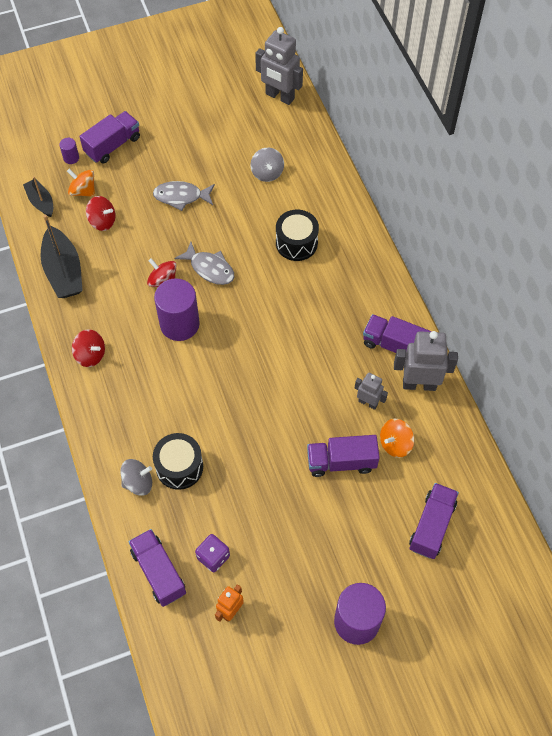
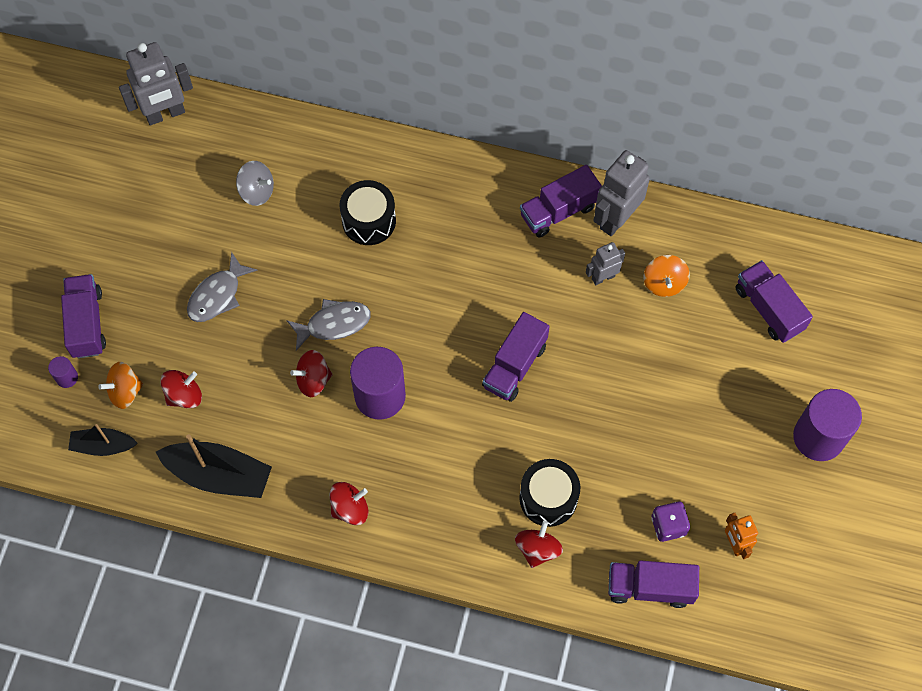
camera: 55 degrees left, 5 degrees up
(138, 482) = (537, 549): grey spinning top -> red spinning top
(341, 462) = (649, 343): purple truck -> purple truck (514, 366)

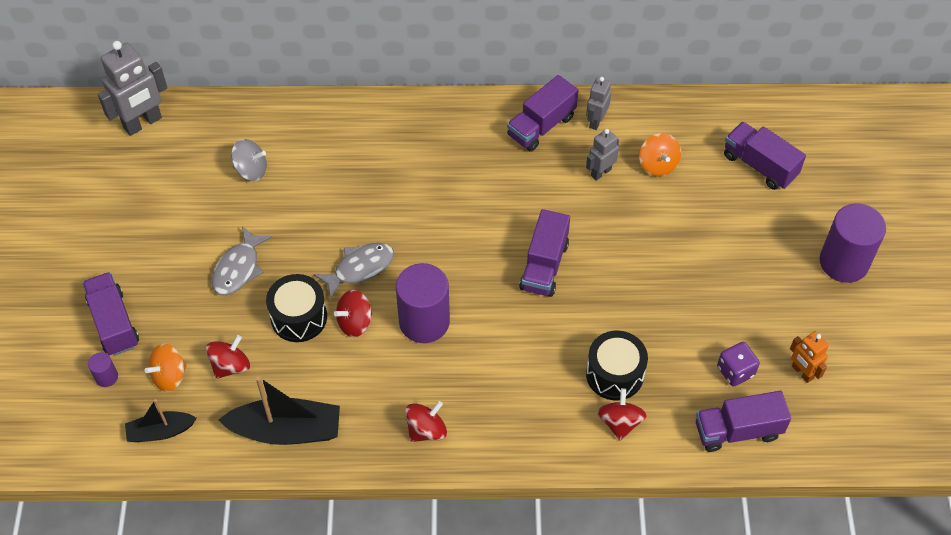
camera: 15 degrees left, 10 degrees down
(369, 221) = (366, 172): black drum -> black drum (299, 317)
(616, 219) = (596, 121): grey robot -> grey robot, size x0.57

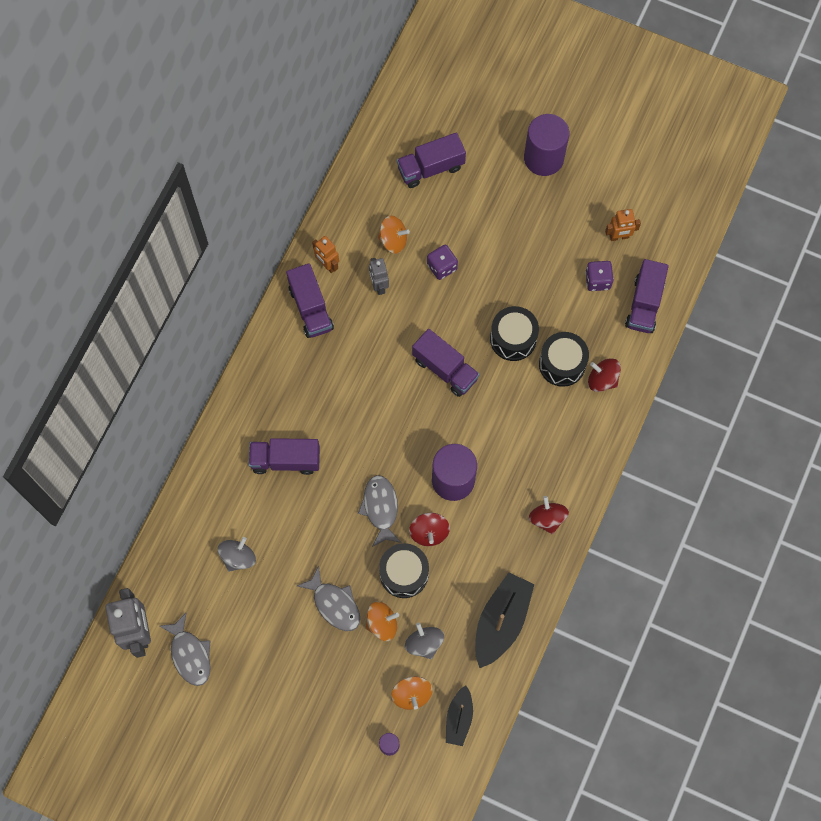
camera: 65 degrees left, 15 degrees up
(114, 323) = (339, 723): purple truck -> purple truck (285, 460)
(136, 171) = (190, 654): none -> grey fish
(230, 366) = (424, 643): red spinning top -> grey spinning top
(235, 319) = (382, 624): none -> orange spinning top
(596, 121) = (327, 265): grey robot -> orange robot
(615, 315) = (513, 339): none -> black drum
(656, 218) = (442, 267): none -> purple dice

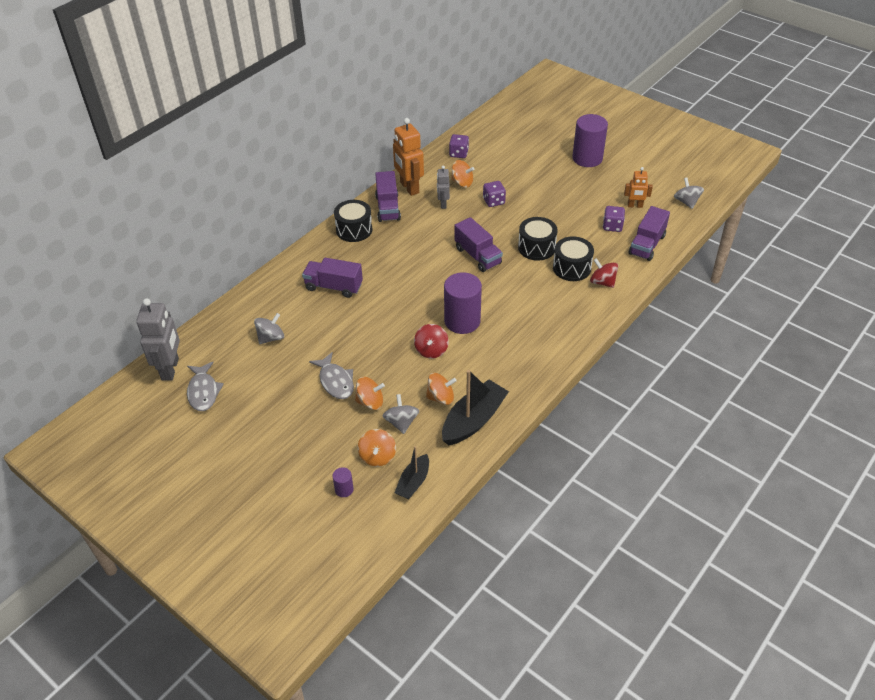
camera: 15 degrees right, 25 degrees down
(327, 265) = (409, 188): orange robot -> orange robot, size x1.77
(374, 184) = (458, 154): none -> purple dice
(380, 508) = (397, 328): grey fish -> none
(404, 574) = (401, 372): black drum -> black drum (354, 230)
(430, 168) = (502, 152): purple truck -> none
(458, 599) = (441, 397): none -> orange spinning top
(547, 518) = (533, 359): red spinning top -> none
(681, 216) = (686, 202): none -> grey spinning top

